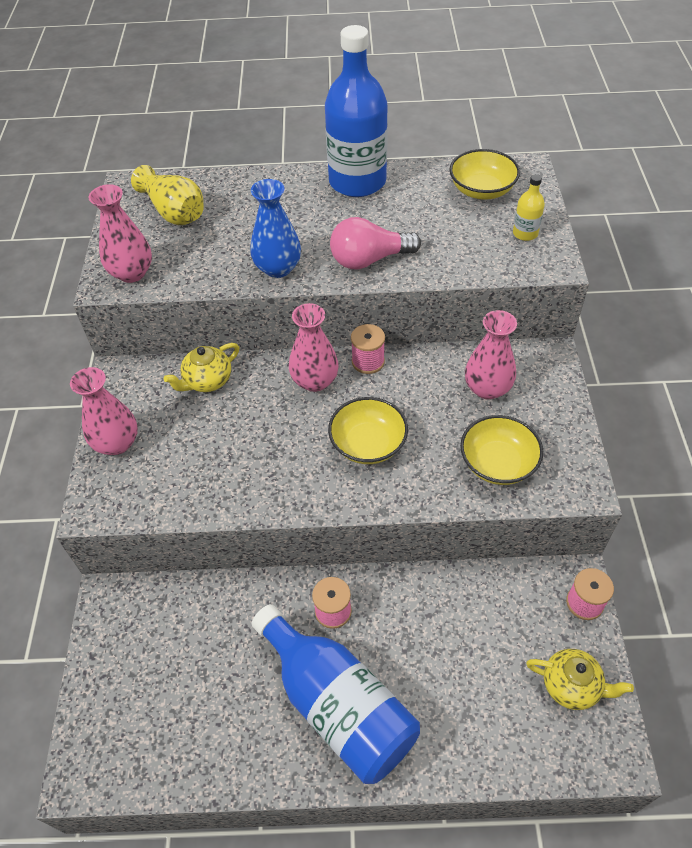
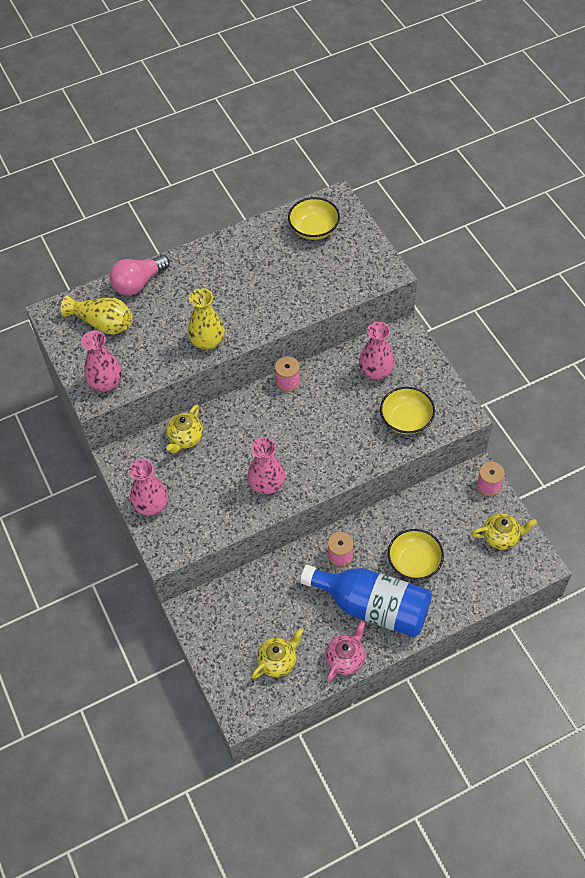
camera: 25 degrees left, 5 degrees up
(170, 722) = (278, 661): none -> yellow teapot
(260, 765) = (345, 658): none -> pink teapot
(278, 268) = (207, 341): blue vase -> yellow vase
(315, 381) = (260, 409): pink vase -> pink vase (267, 484)
(357, 181) = (222, 251): blue bottle -> none
(368, 444) = (319, 439): yellow bowl -> yellow bowl (414, 562)
(369, 260) = (266, 312): pink light bulb -> pink light bulb (138, 283)
(525, 233) = (359, 254): yellow bottle -> none

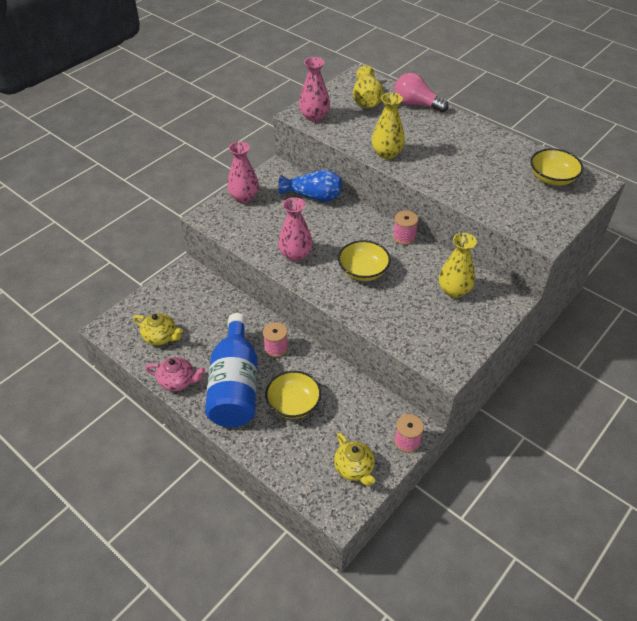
camera: 65 degrees right, 10 degrees down
(185, 438) = (313, 196): yellow teapot -> blue vase
(376, 371) = (454, 290): pink vase -> yellow vase
(406, 419) = (415, 326): yellow bowl -> yellow bowl (363, 271)

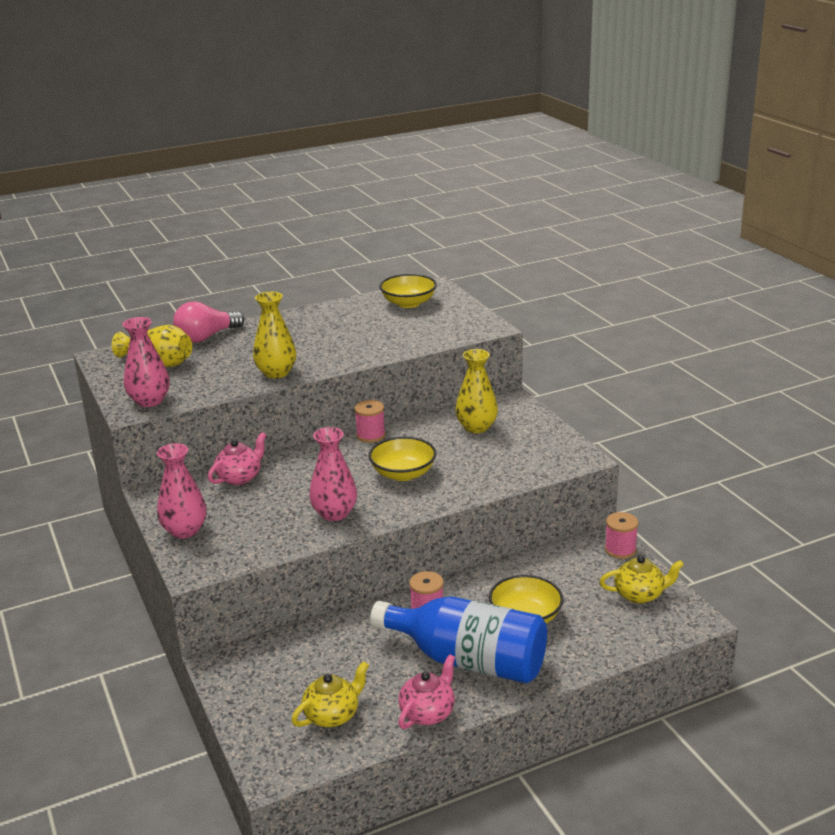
camera: 65 degrees left, 20 degrees down
(313, 196) = (240, 477): blue vase -> pink teapot

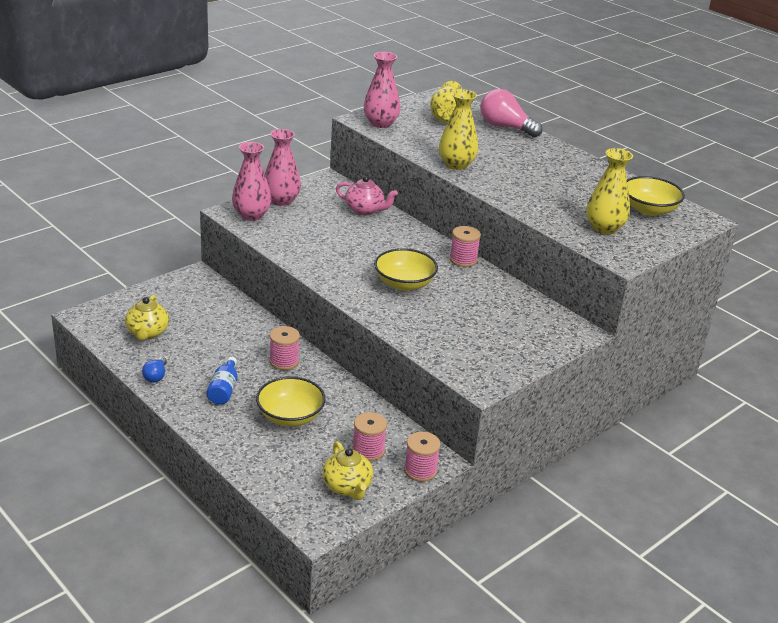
camera: 70 degrees right, 5 degrees up
(332, 715) = (147, 332): yellow teapot -> yellow teapot turned 60 degrees clockwise
(334, 513) = (327, 258): pink vase -> pink vase (251, 215)
(428, 713) = (156, 376): pink teapot -> blue light bulb
(468, 660) = (224, 390): blue bottle -> blue bottle, size x0.41
(476, 427) = (510, 315): yellow vase -> yellow vase (604, 228)
(588, 575) = (368, 450): none -> pink spool

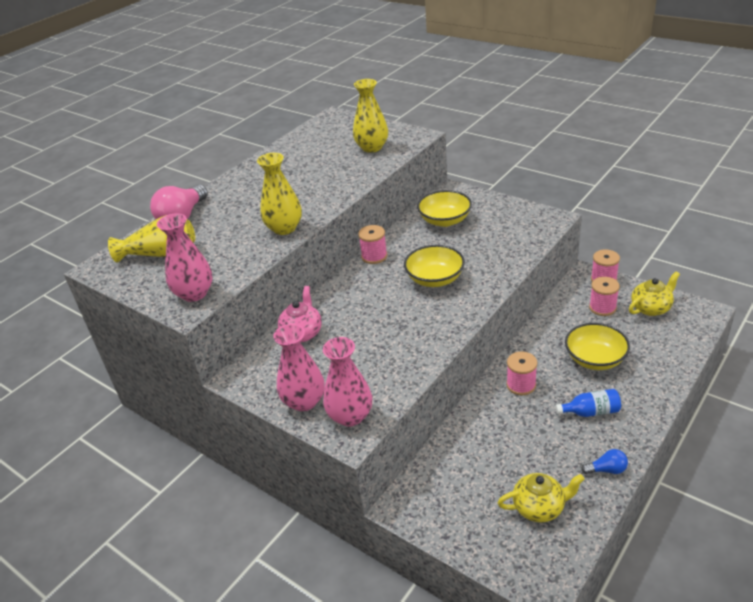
camera: 95 degrees left, 5 degrees up
(649, 209) = (328, 135): yellow bowl -> yellow bowl (445, 220)

